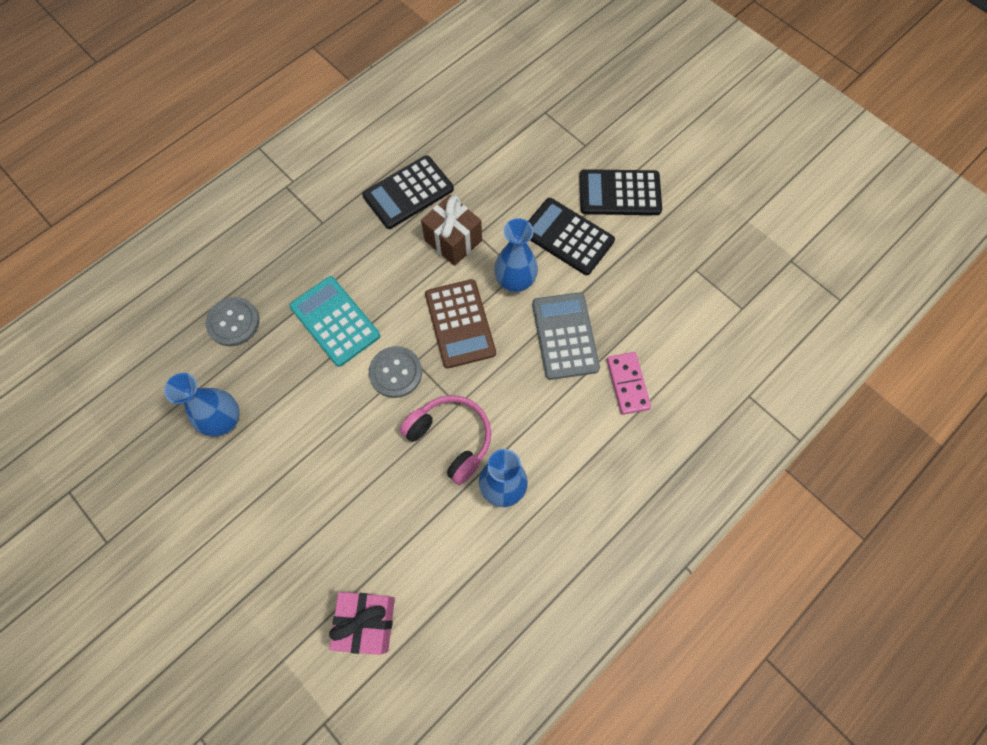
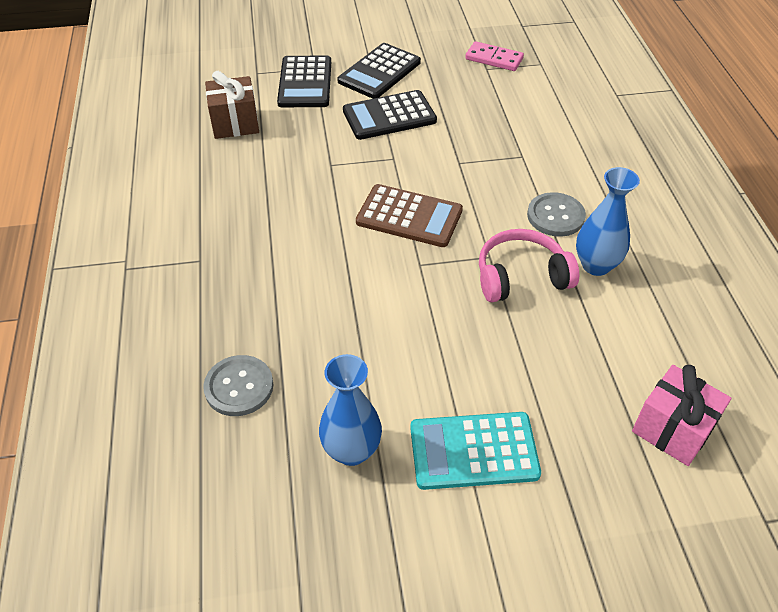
camera: 55 degrees left, 20 degrees down
(335, 321) = (321, 302): turquoise calculator -> turquoise calculator (473, 451)
(396, 372) = (419, 283): grey button -> grey button (555, 216)
(408, 192) = (238, 186): black calculator -> black calculator (305, 83)
(453, 240) = (320, 181): brown gift -> brown gift (235, 123)
(515, 282) = (401, 164): blue vase -> none
(565, 336) = (481, 160): grey calculator -> none
(627, 384) = (556, 148): pink domino -> pink domino (494, 59)

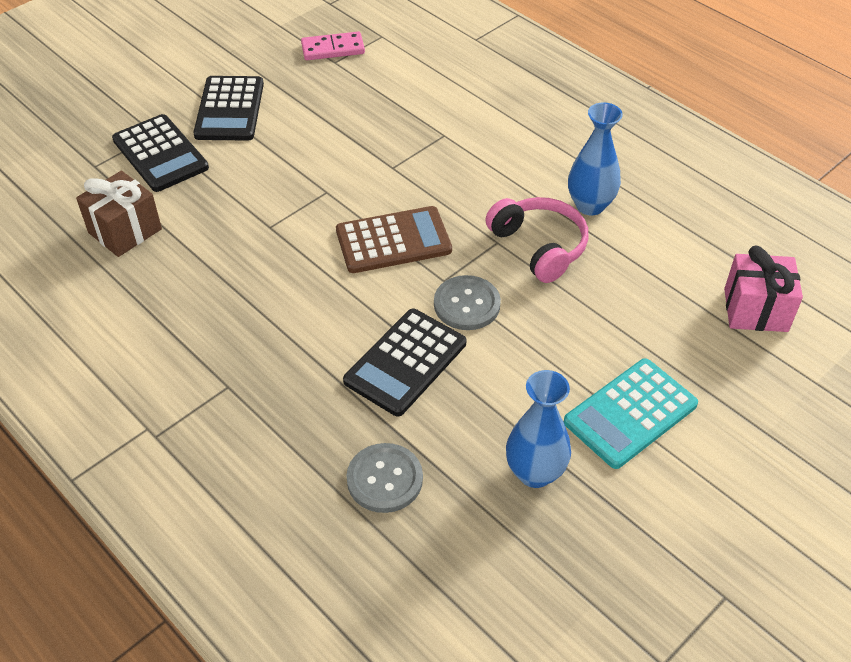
camera: 35 degrees left, 0 degrees up
(389, 116) = (282, 151): black calculator -> black calculator (405, 362)
(521, 277) = (539, 246): pink headphones -> pink headphones turned 105 degrees clockwise
(555, 216) = (520, 178): grey button -> grey button (467, 304)

